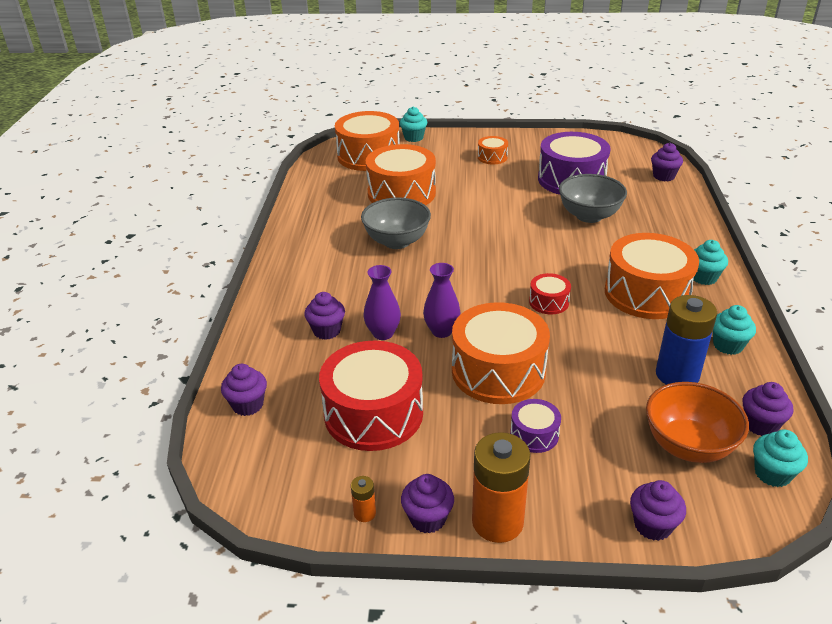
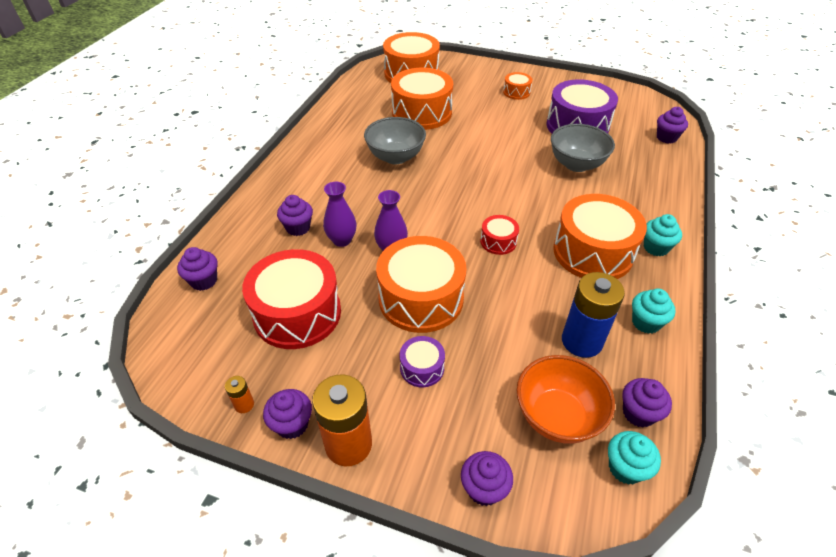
camera: 15 degrees right, 10 degrees up
(413, 138) = (457, 63): turquoise cupcake -> none

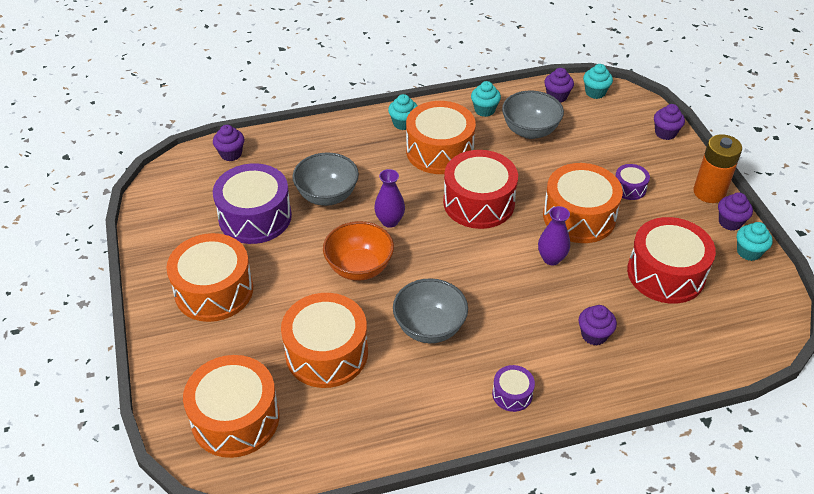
camera: 125 degrees left, 0 degrees up
(204, 281) = (709, 353): purple cupcake -> none
(244, 404) = (748, 252): orange battery -> turquoise cupcake
(305, 166) = (512, 394): none -> purple drum
(342, 240) = (575, 295): purple vase -> purple vase (390, 221)
(498, 241) = (479, 202): red drum -> red drum, size x2.13
(516, 92) = (214, 290): orange drum -> orange drum, size x2.13
(557, 416) = (594, 123): orange bowl -> orange bowl (359, 267)
(581, 341) = (530, 131): blue battery -> grey bowl

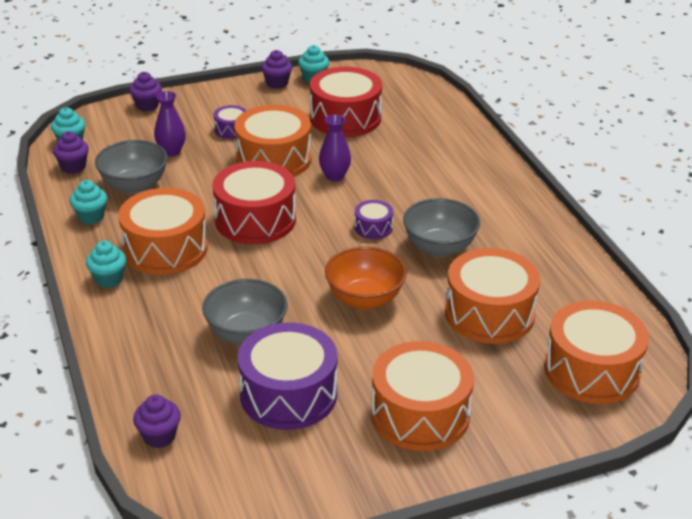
camera: 95 degrees left, 10 degrees down
(390, 221) = (289, 281): purple vase -> purple vase (171, 152)
(512, 394) = (504, 200): purple drum -> purple drum (373, 227)
(594, 335) = (426, 156): purple cupcake -> none
(709, 192) = (237, 90): orange battery -> none

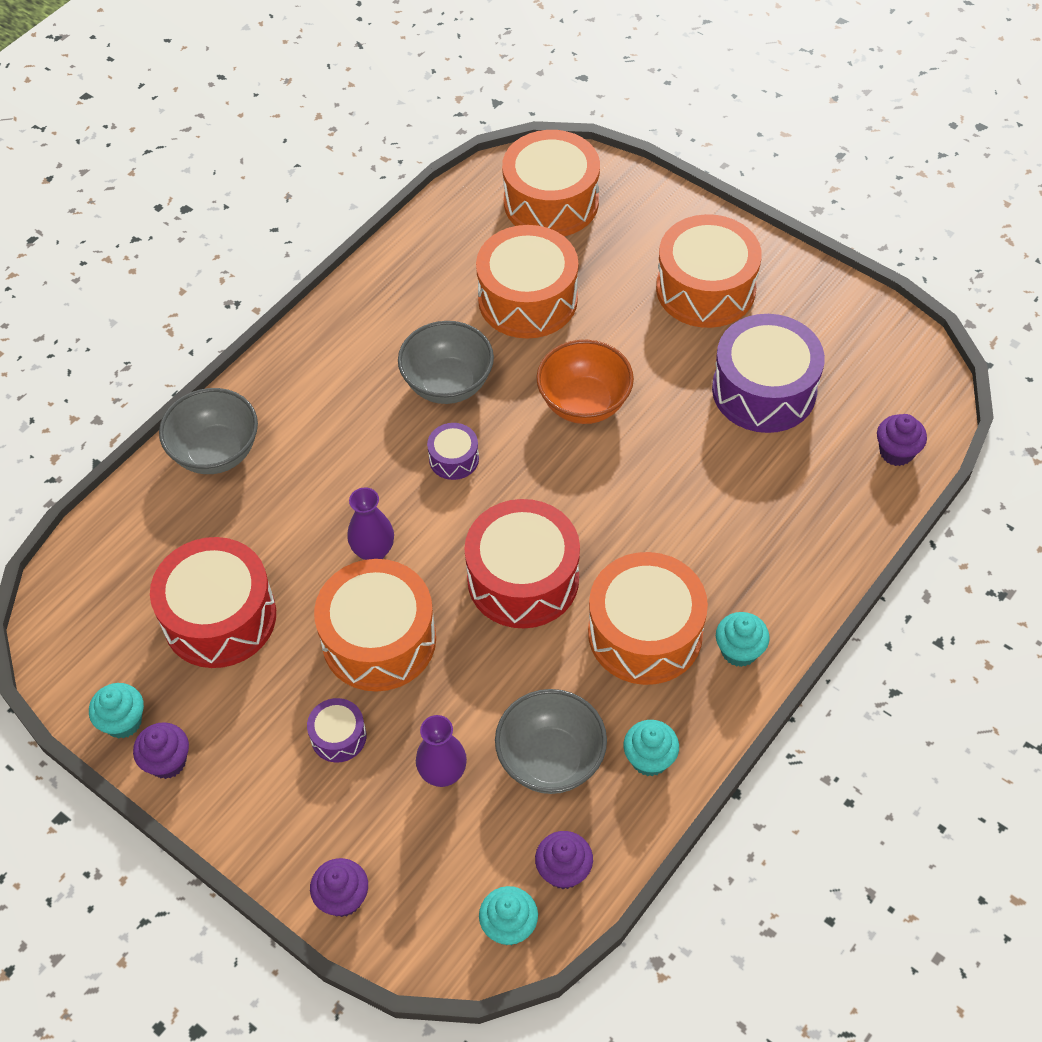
camera: 120 degrees left, 20 degrees up
(246, 334) = (715, 469): grey bowl -> grey bowl (216, 452)

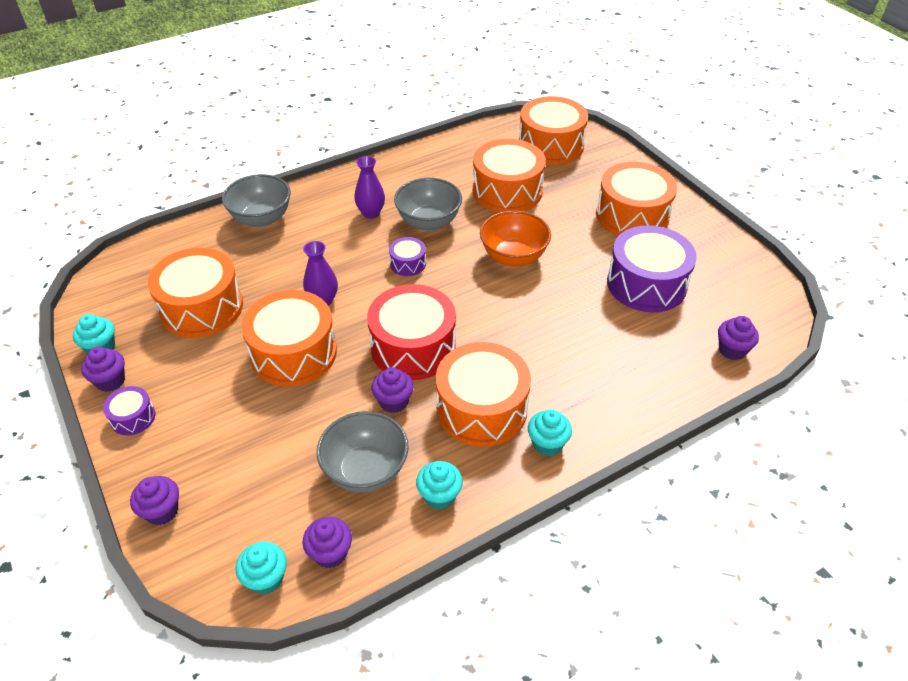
camera: 20 degrees right, 10 degrees down
(219, 617) = (202, 308): red drum -> orange drum
(338, 736) = (229, 403): purple drum -> purple drum (133, 417)
(443, 773) = (284, 452): purple vase -> purple vase (371, 213)
(537, 661) = (393, 402): none -> purple cupcake

